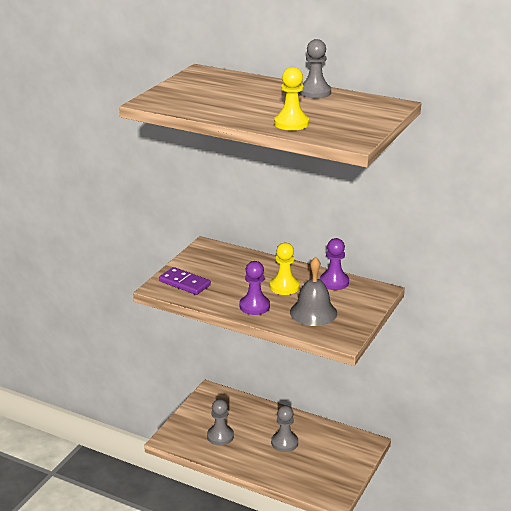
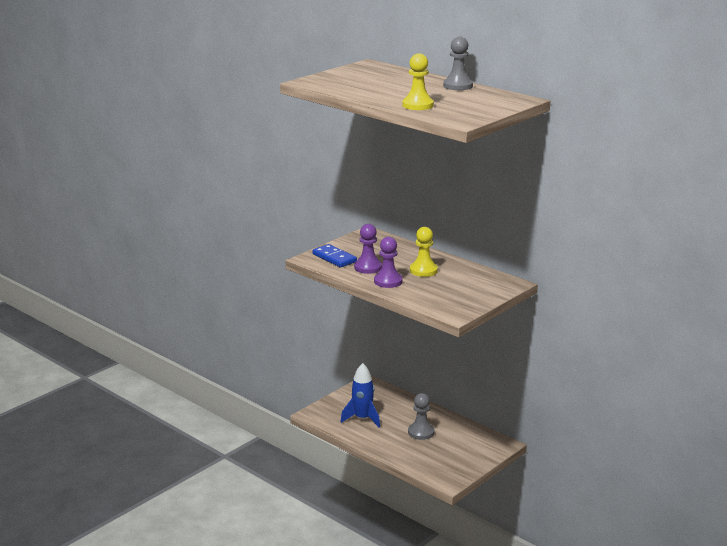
camera: 15 degrees right, 5 degrees down
(185, 283) = (334, 258): purple domino -> blue domino
(220, 436) = (362, 419): grey pawn -> blue rocket
(313, 312) = (439, 292): grey bell -> none
(334, 282) = (472, 272): purple pawn -> purple pawn (368, 267)

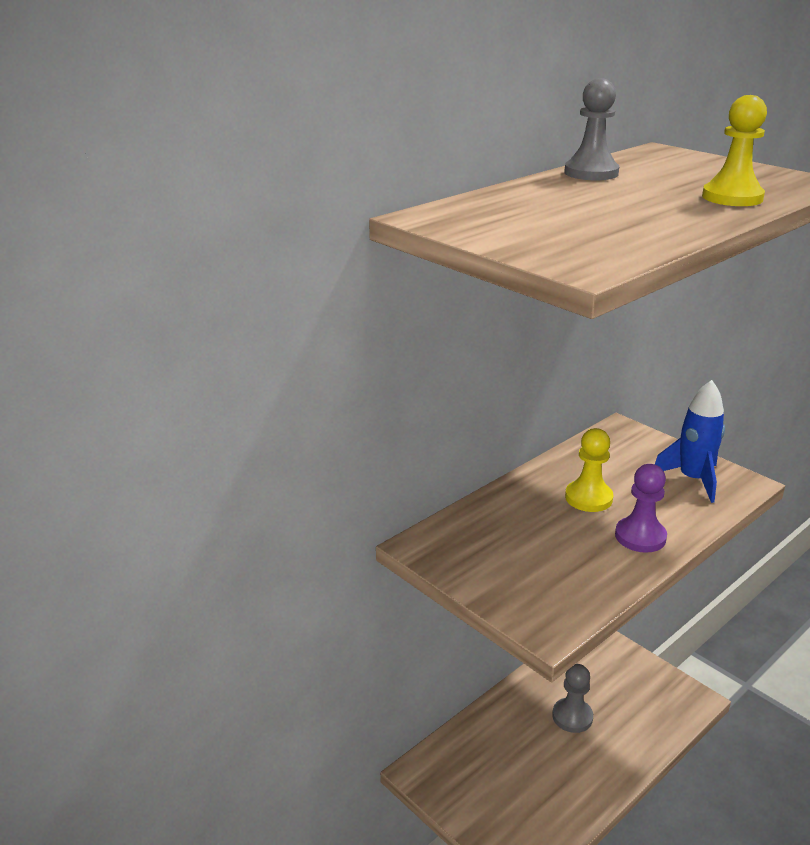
camera: 85 degrees left, 5 degrees up
(334, 258) = (543, 594): blue domino -> none
(362, 419) = (537, 789): blue rocket -> blue rocket (692, 480)
(368, 267) = (584, 555): purple pawn -> none

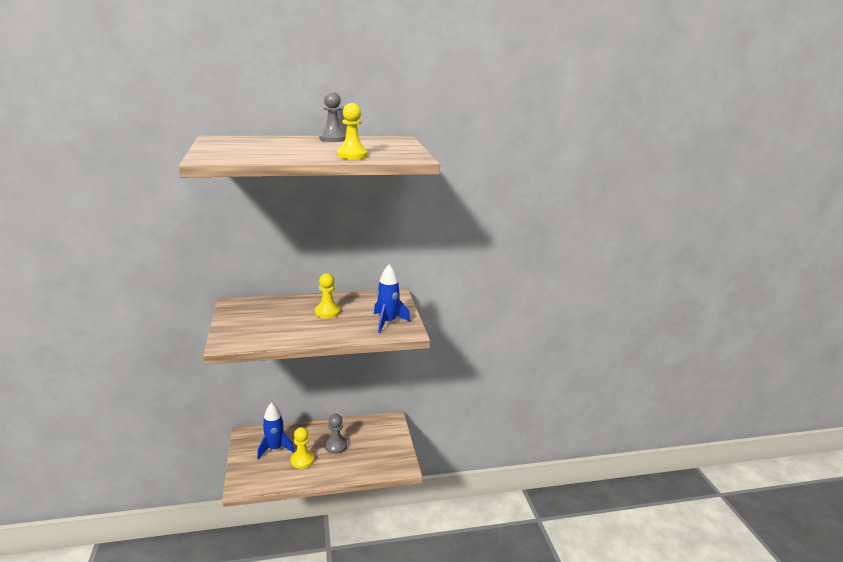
camera: 30 degrees right, 5 degrees down
(494, 771) = (275, 448): none -> blue rocket
(556, 766) = (302, 460): none -> yellow pawn
(640, 537) = (320, 332): purple pawn -> none

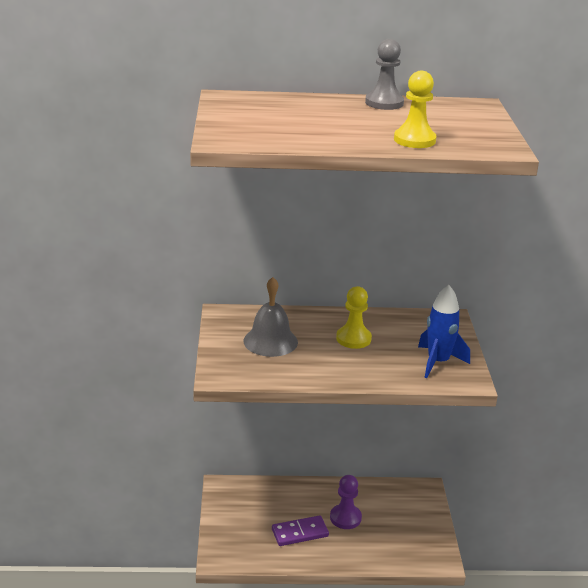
camera: 10 degrees right, 5 degrees up
(266, 318) = (270, 341): none -> grey bell
(275, 448) = (262, 512): blue rocket -> none
(302, 460) = (300, 533): yellow pawn -> purple domino
(336, 446) = (345, 518): grey pawn -> purple pawn

